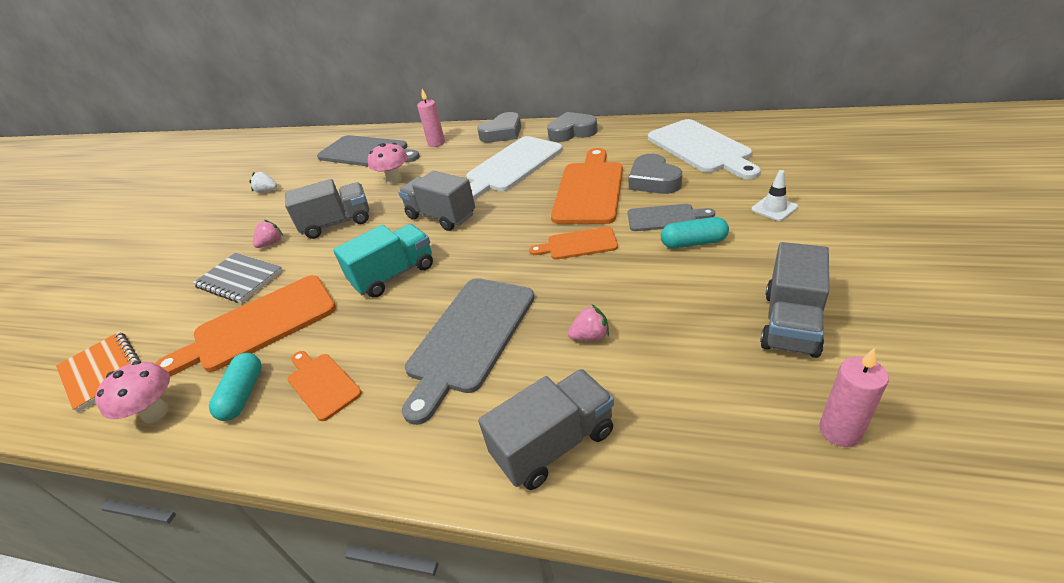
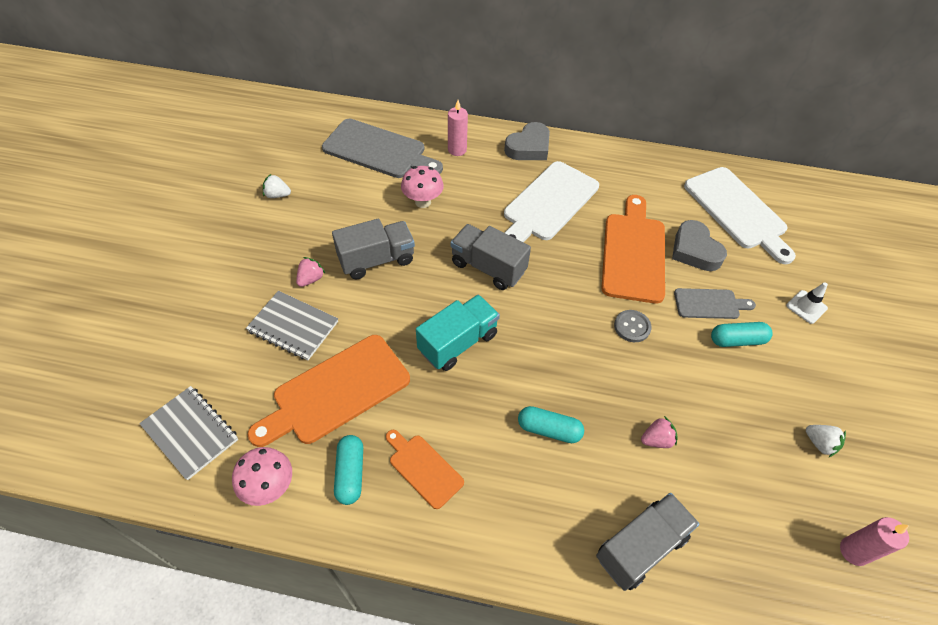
camera: 10 degrees left, 15 degrees up
(102, 372) = (190, 433): orange notebook -> grey notebook
(469, 338) = (549, 430): grey cutting board -> turquoise capsule
(572, 132) = (604, 161): grey heart -> none
(578, 244) = (632, 327): orange cutting board -> grey button
(790, 323) = (819, 443): grey truck -> white strawberry

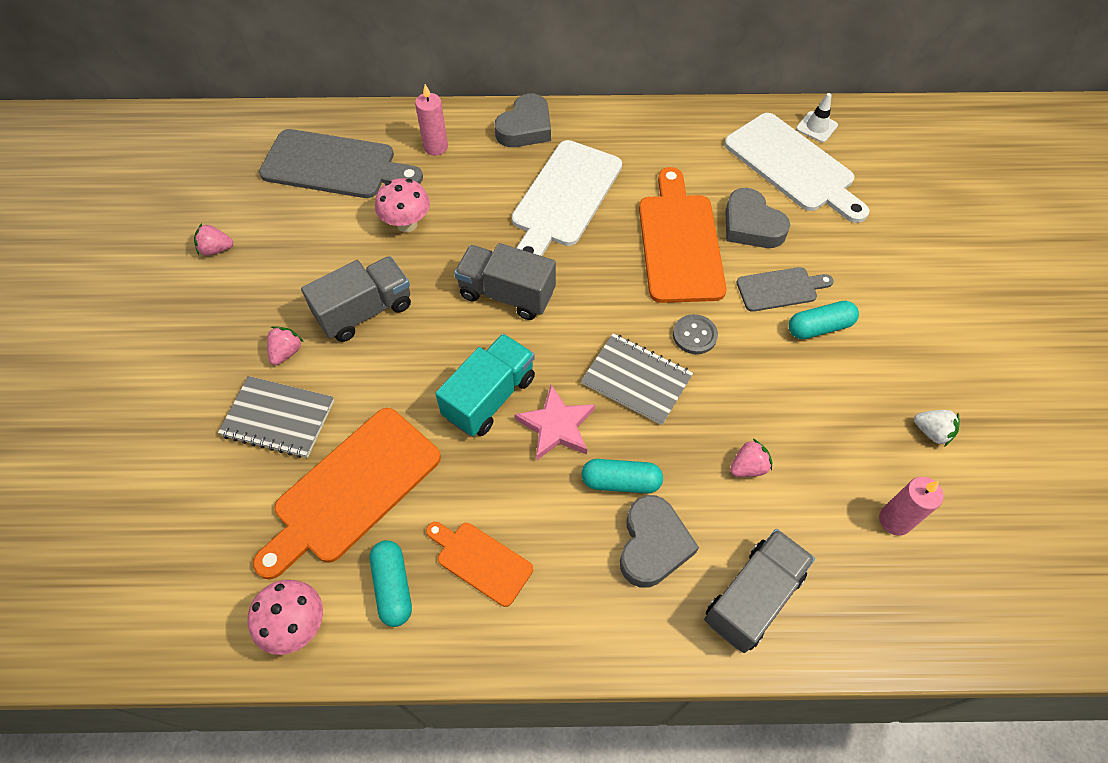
camera: 10 degrees left, 5 degrees up
(190, 433) = (179, 580): grey notebook -> grey notebook (636, 380)
(277, 195) = (216, 249): white strawberry -> pink strawberry
(506, 375) = (556, 426): none -> pink star
(565, 486) = (653, 545): none -> grey heart
(806, 307) = (891, 271): white traffic cone -> white traffic cone (816, 127)
(854, 551) = (987, 548): pink candle -> pink candle (894, 520)

